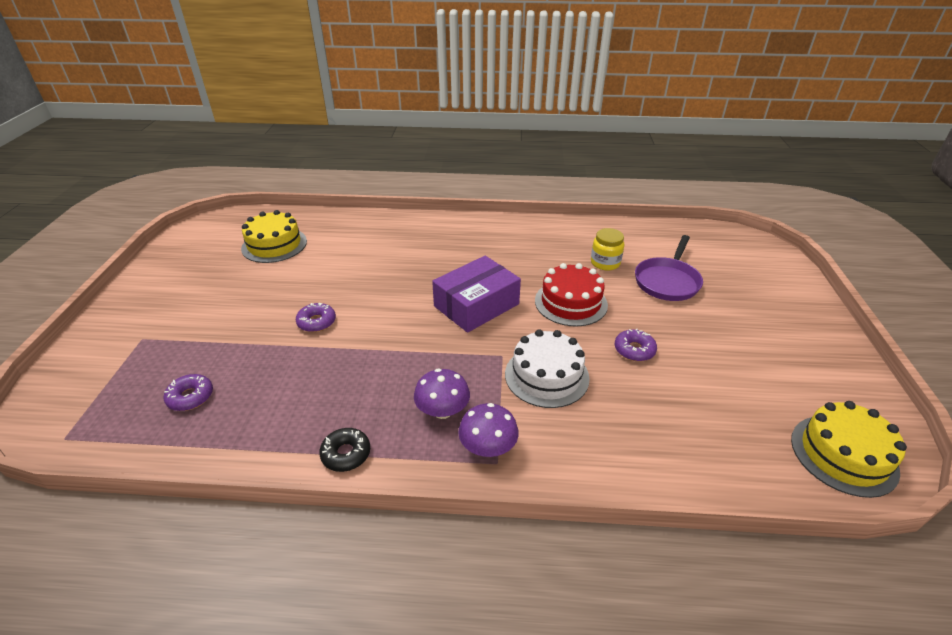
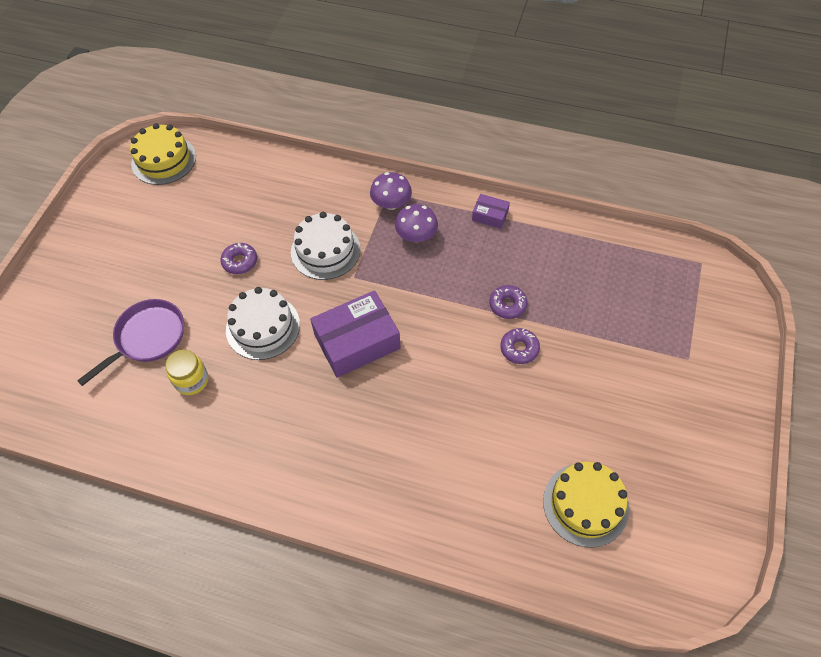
camera: 165 degrees left, 20 degrees up
(190, 397) = (617, 282): purple donut -> purple donut (507, 305)
(346, 454) = (490, 215): black donut -> purple box
(571, 302) = (263, 327): red cake -> white cake

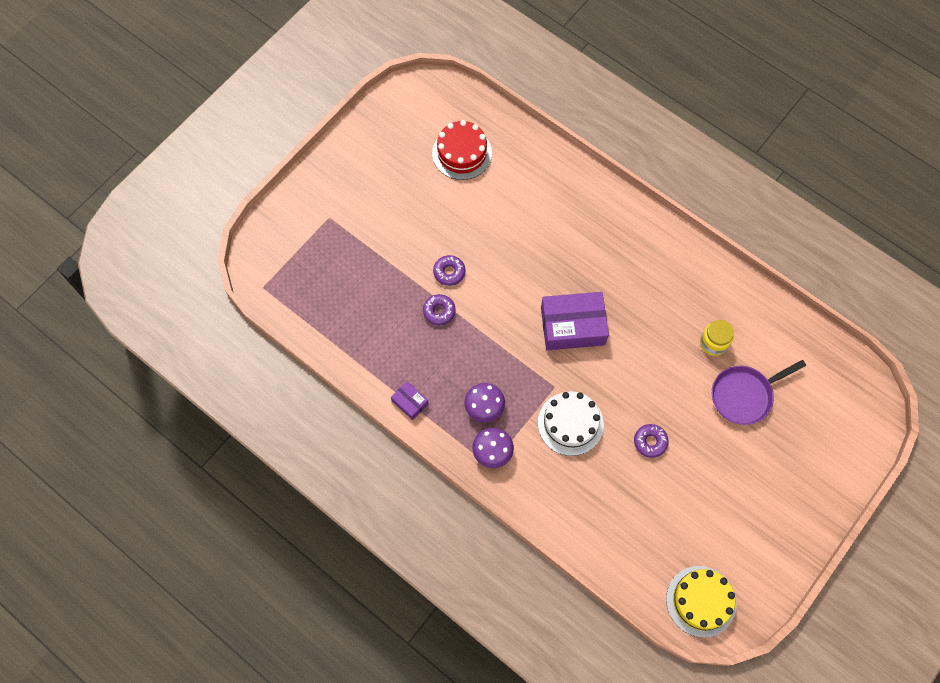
camera: 160 degrees left, 10 degrees up
(263, 327) = (645, 368): white cake -> none
(585, 504) = (462, 153): yellow cake -> red cake

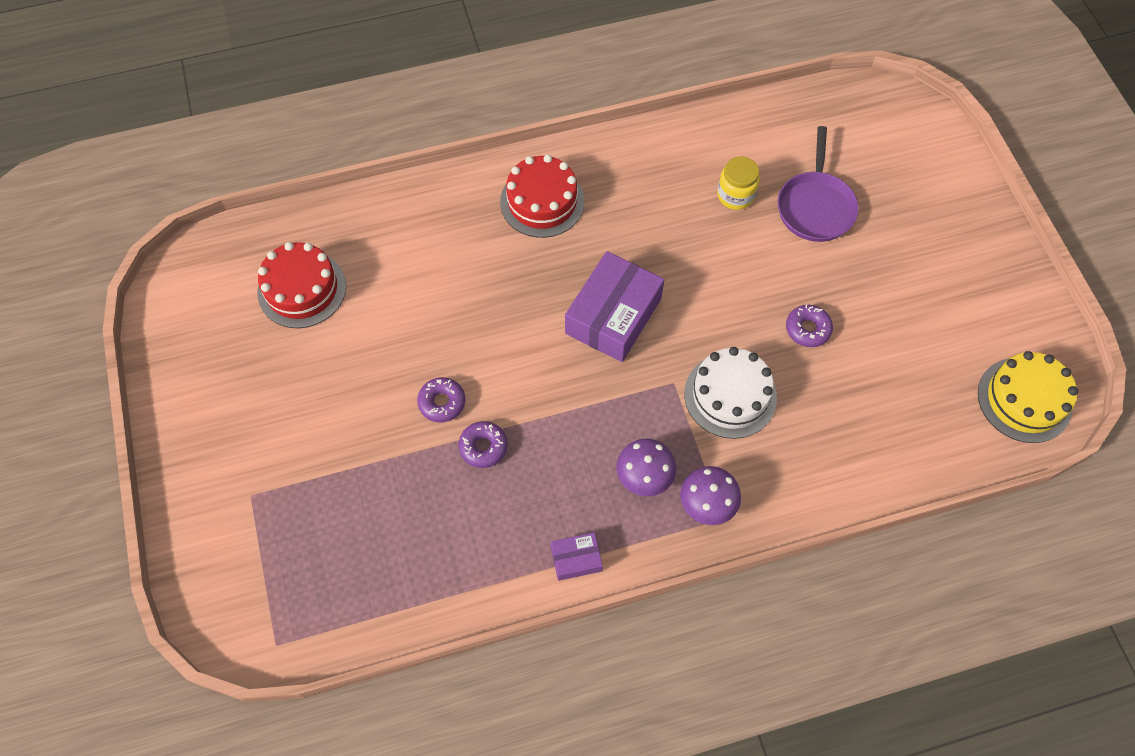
camera: 55 degrees left, 5 degrees down
(618, 236) = (542, 202): none -> red cake

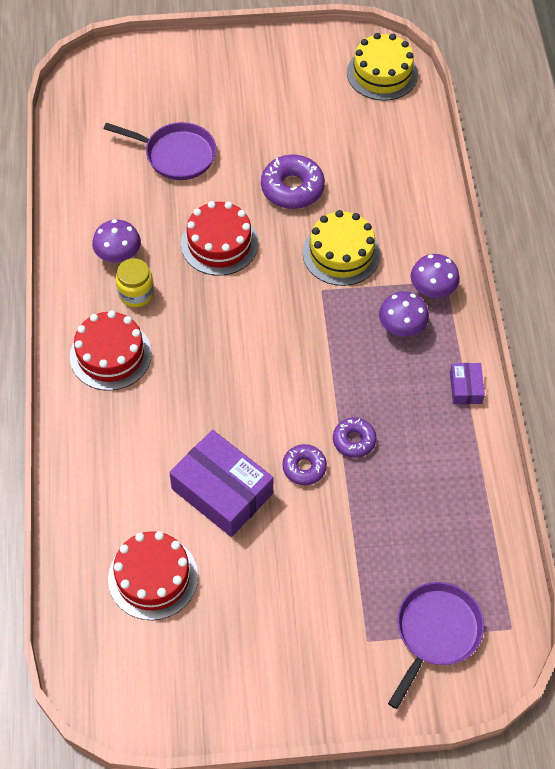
camera: 80 degrees left, 5 degrees down
(264, 563) = (435, 633): none -> purple pan
(613, 316) = (247, 320): purple box -> purple box (222, 491)
(666, 182) = (118, 254): none -> purple mushroom
(707, 270) = (219, 243): none -> red cake
(730, 395) = (341, 253): white cake -> yellow cake
(735, 195) = (148, 207): yellow jar -> yellow jar (136, 293)
(807, 329) = (292, 188): purple donut -> purple donut, size x1.64

